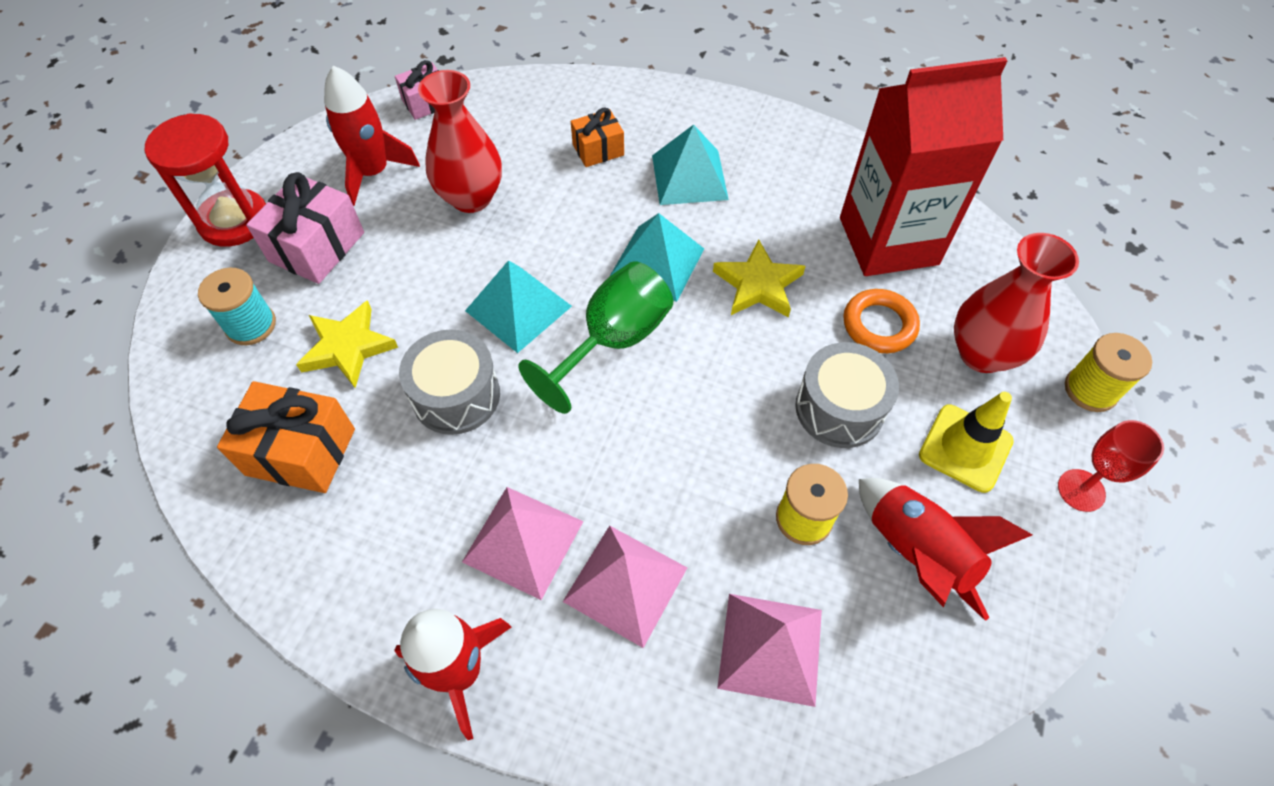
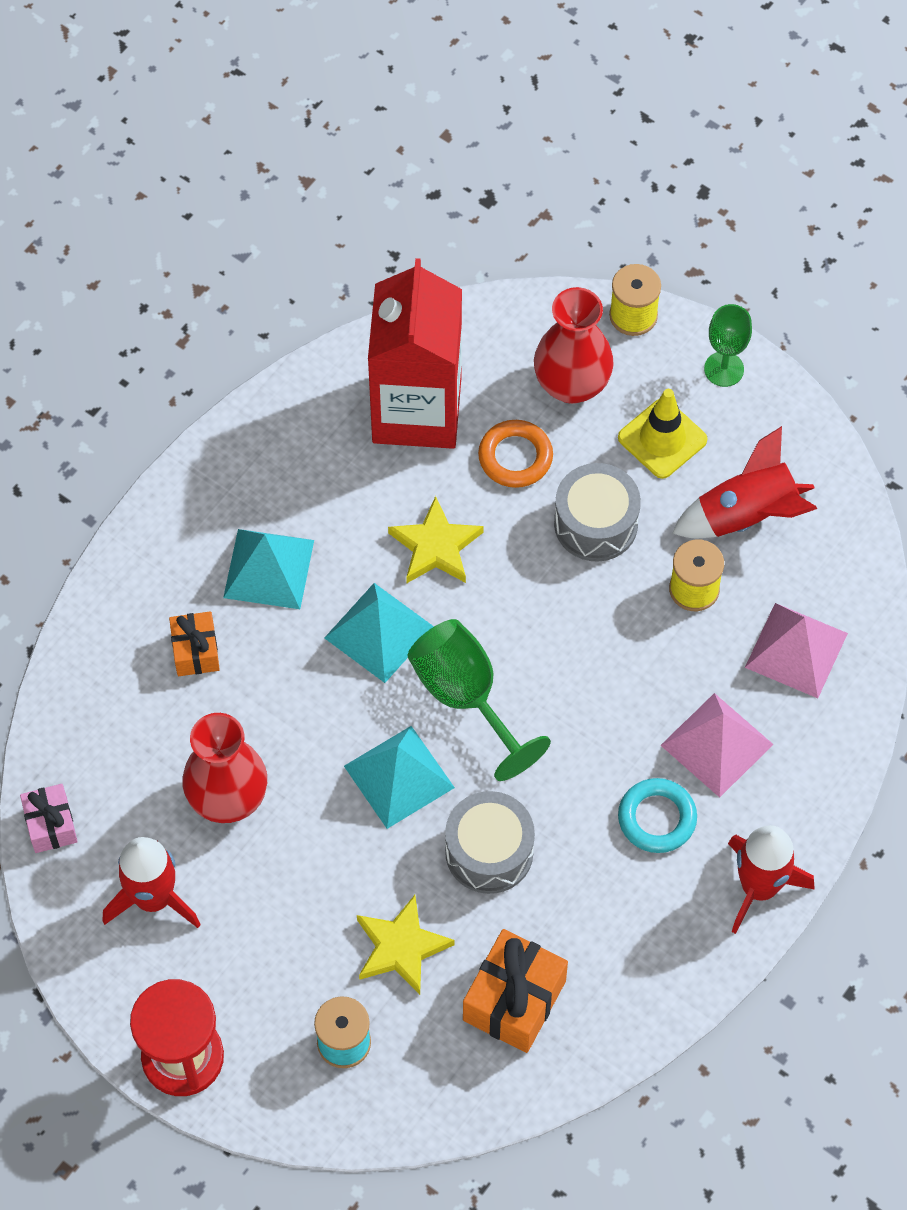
camera: 75 degrees left, 5 degrees up
(317, 247) = (252, 969): pink gift -> none
(523, 541) = (657, 818): pink pyramid -> turquoise ring
(1081, 490) = (724, 369): red goblet -> green goblet

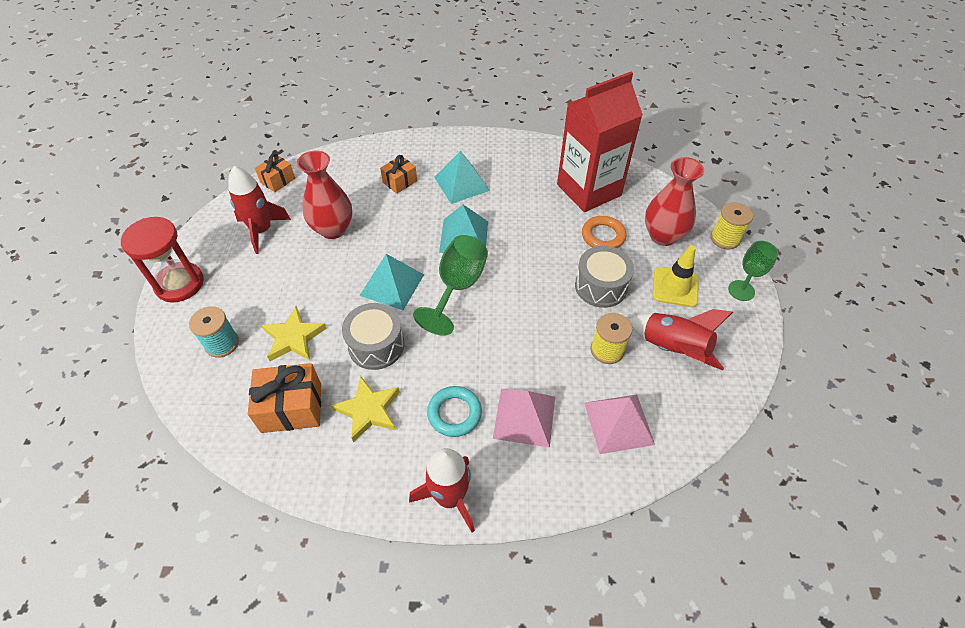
camera: 55 degrees right, 10 degrees down
(51, 825) = (278, 180): pink gift -> orange gift
(435, 546) = (527, 232): yellow star -> yellow star (368, 410)

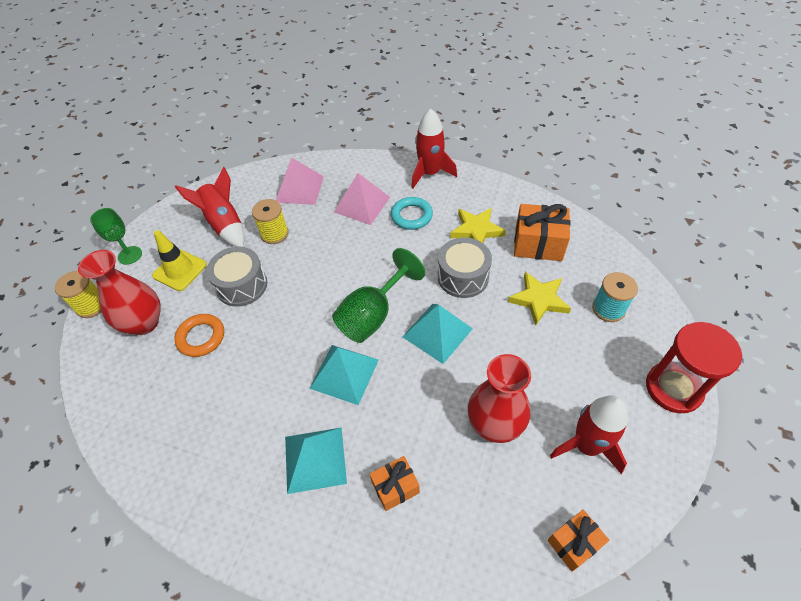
camera: 160 degrees left, 0 degrees up
(589, 190) = (170, 404): red carton -> none

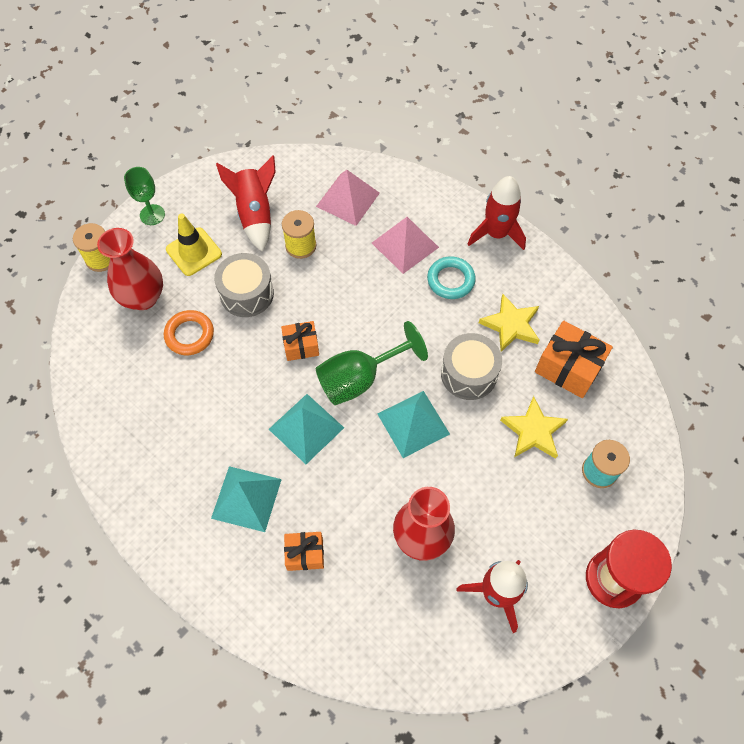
camera: 20 degrees right, 10 degrees up
(574, 543) = (435, 670): orange gift -> orange gift (301, 346)

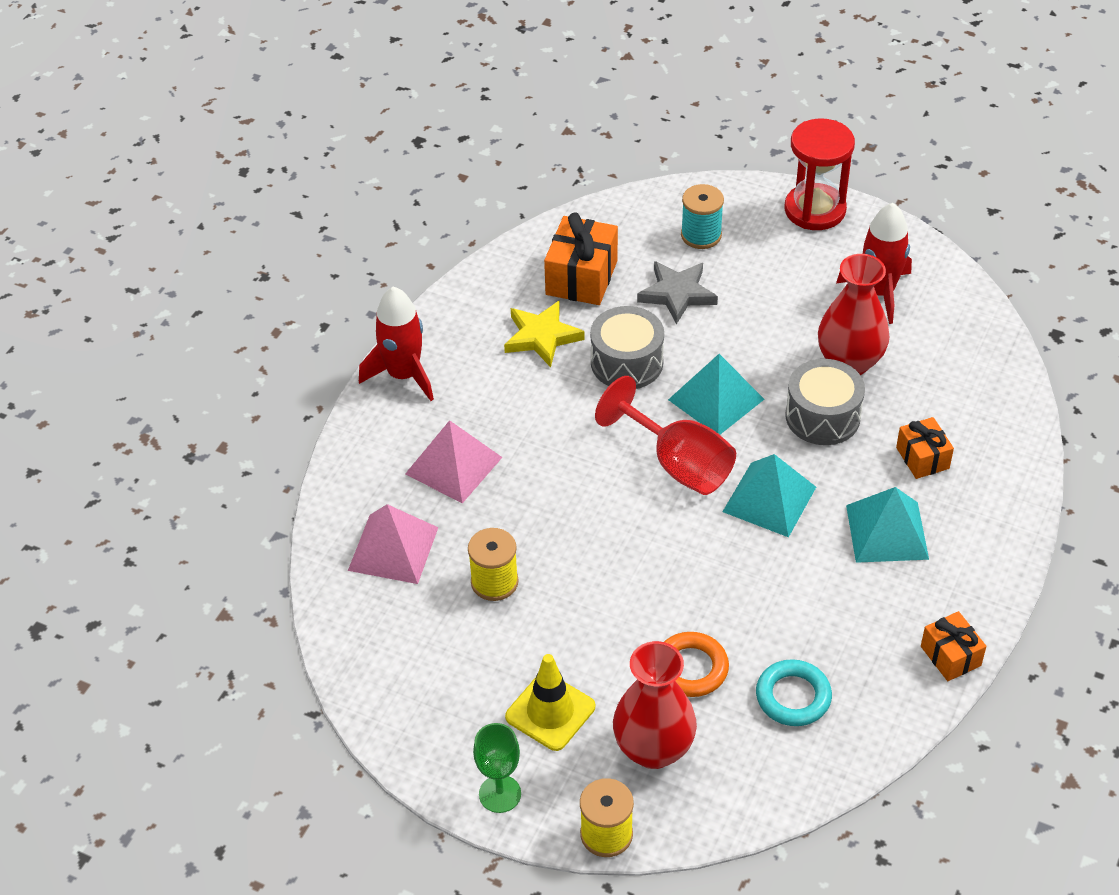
camera: 105 degrees left, 15 degrees down
(247, 293) = (598, 622): grey drum -> grey drum (822, 416)
(255, 214) = (455, 654): red rocket -> none
(301, 346) = (656, 536): orange gift -> orange gift (950, 656)
(359, 379) = (678, 464): green goblet -> red goblet
(450, 280) = (495, 406): turquoise ring -> turquoise ring (793, 697)
(533, 431) = (677, 294): yellow star -> grey star

